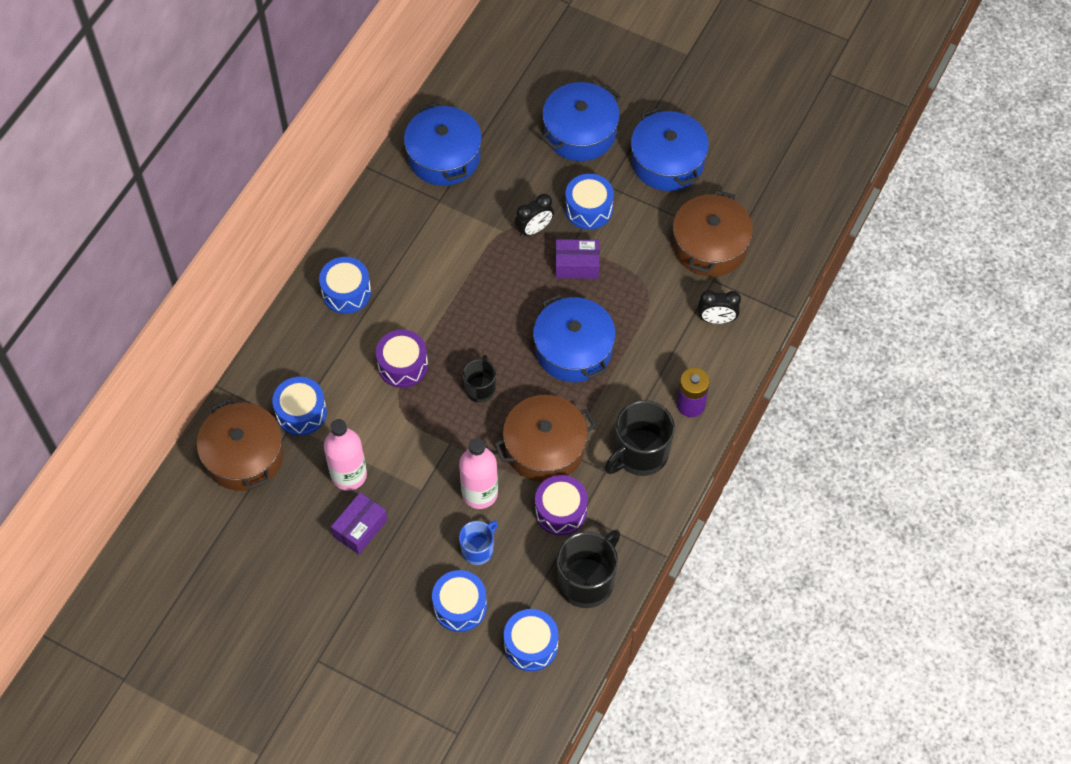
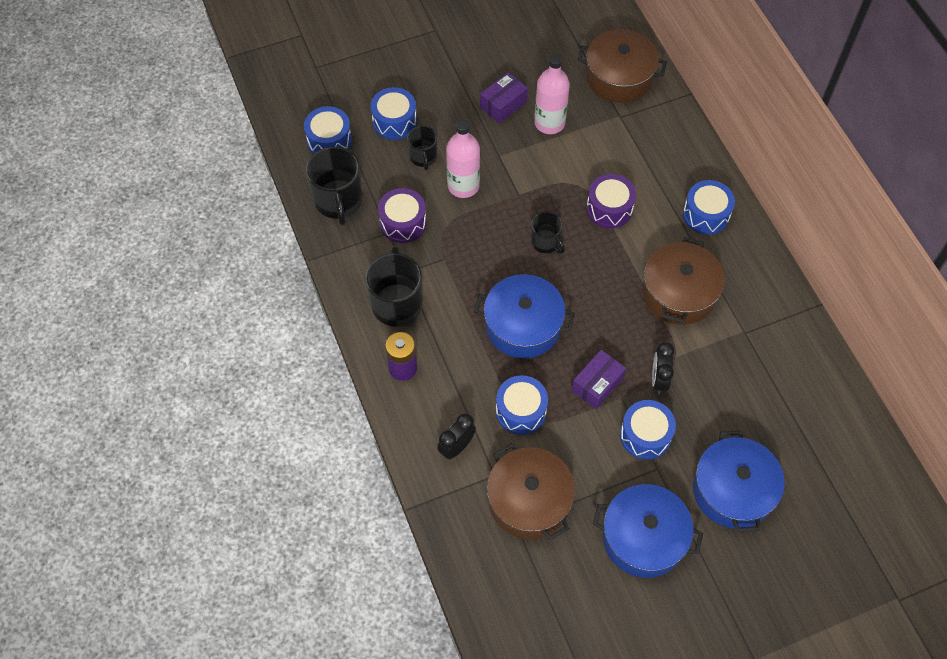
camera: 130 degrees right, 0 degrees up
(301, 412) = (624, 126): blue drum -> blue drum (521, 411)
(360, 528) = (503, 105): purple box -> purple box turned 60 degrees clockwise
(444, 156) = (789, 366): blue pot -> none
(478, 549) = (423, 157): blue mug -> black mug
(545, 447) = (460, 248): brown pot -> brown pot (679, 293)

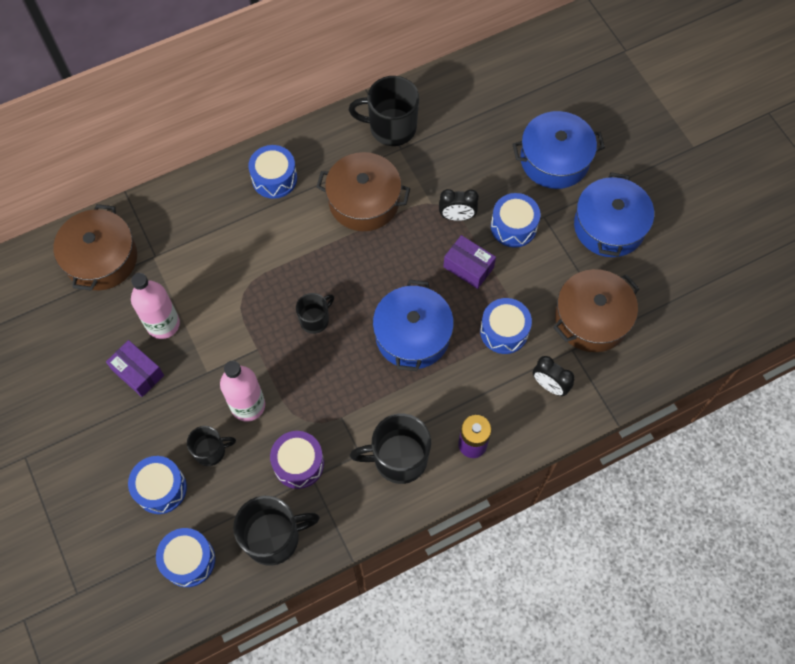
camera: 95 degrees left, 5 degrees up
(609, 208) = (271, 263): purple drum -> none
(772, 325) = (391, 127): none -> black mug

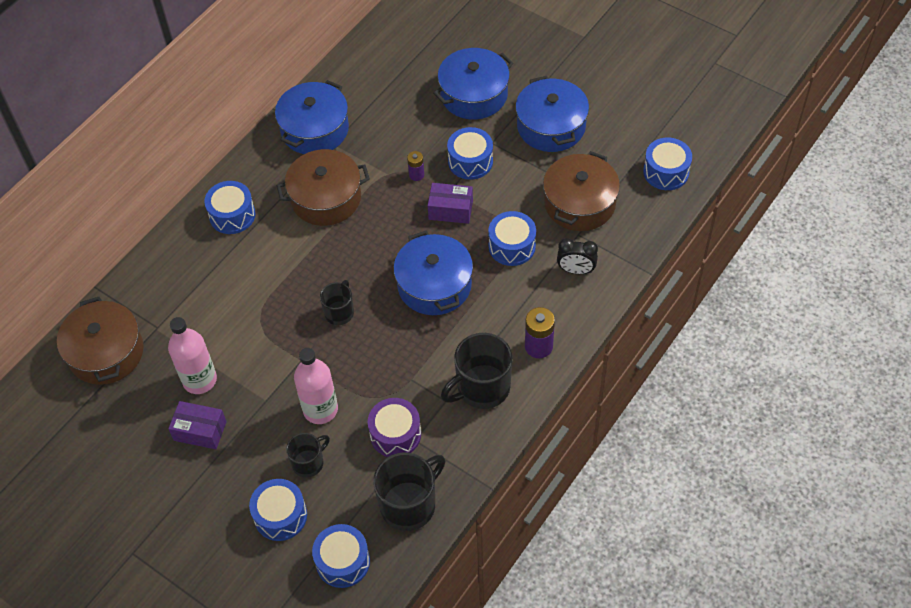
camera: 25 degrees left, 10 degrees down
(391, 127) = (314, 129): black mug -> blue pot
(457, 216) = (416, 175): black clock -> purple battery
(693, 326) = (666, 172): none -> blue drum

